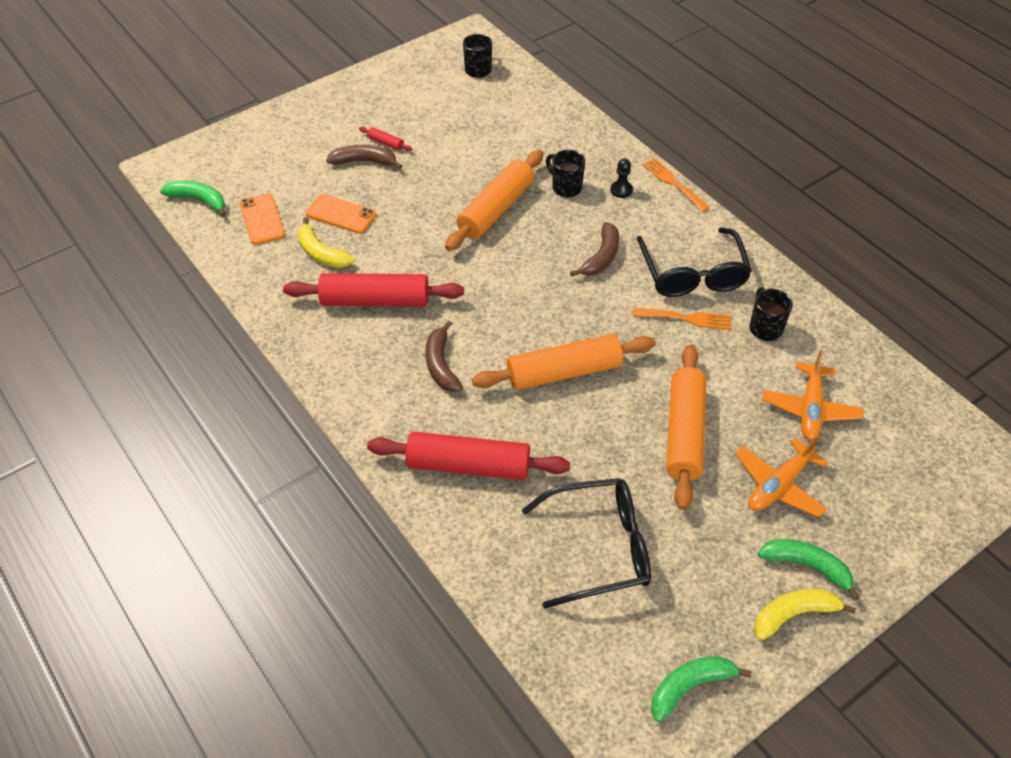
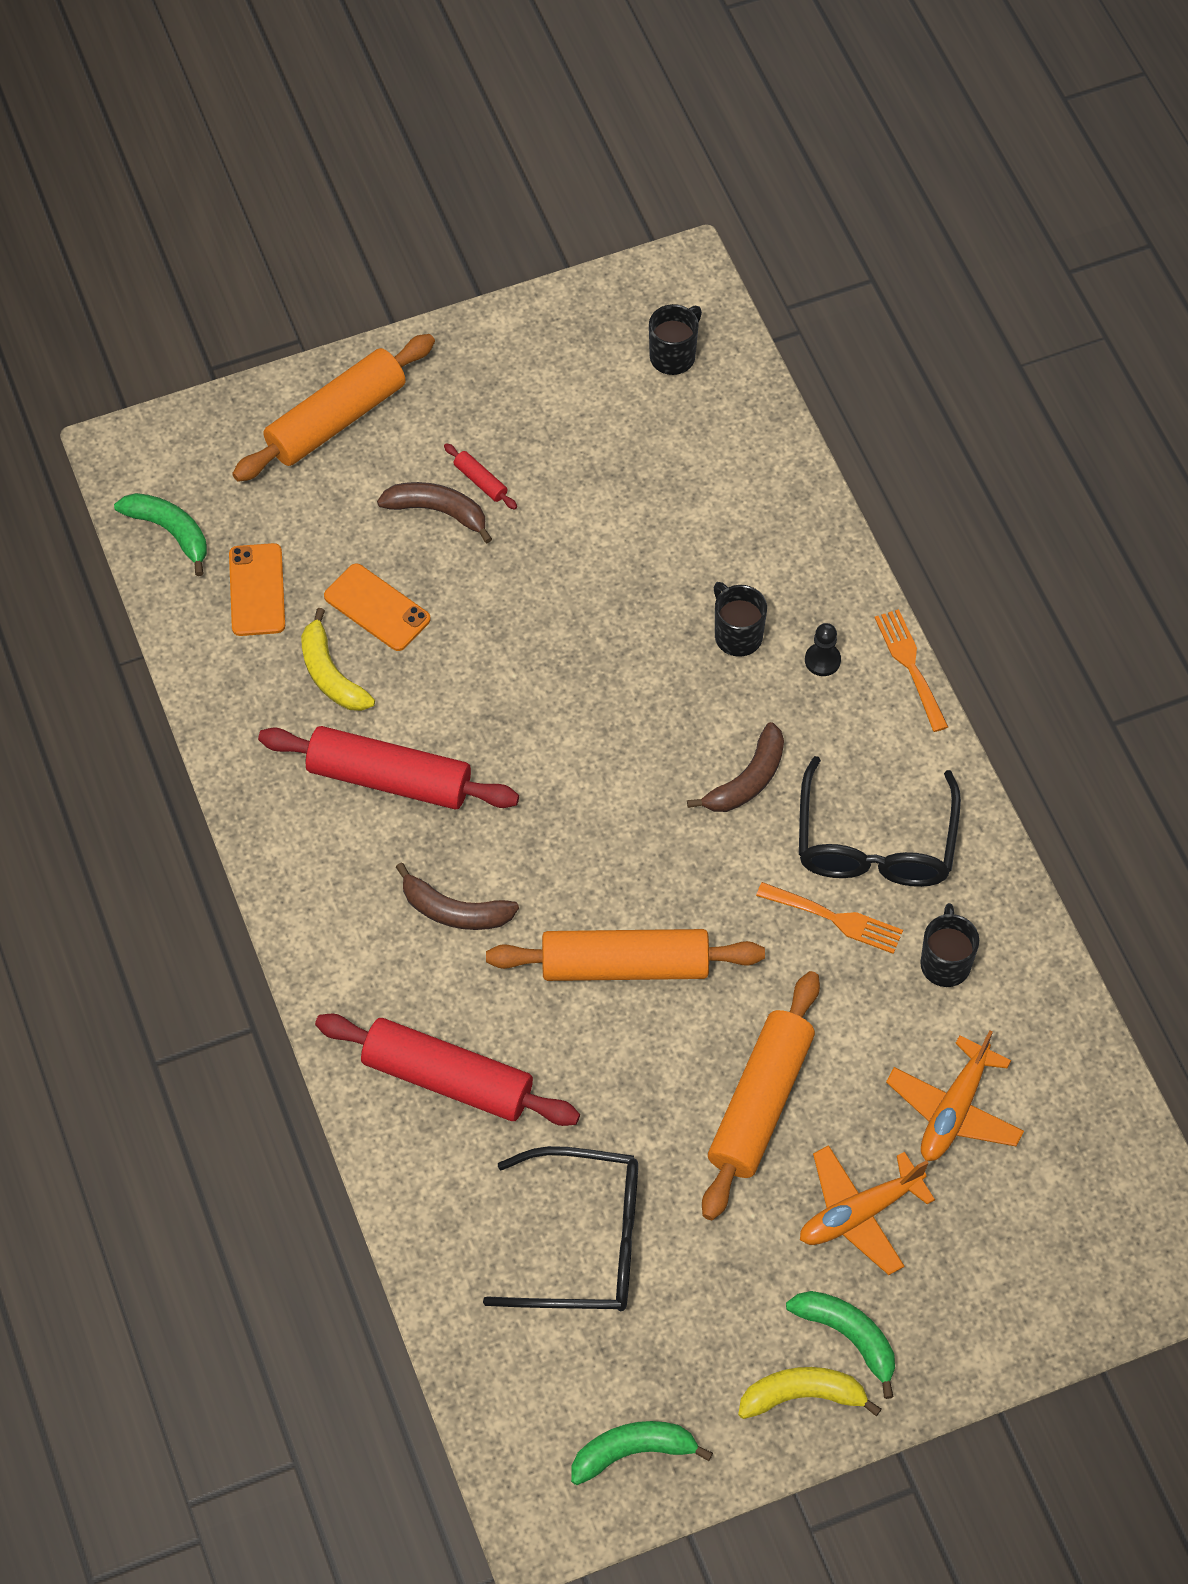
camera: 15 degrees right, 10 degrees up
(441, 365) = (454, 911): brown banana -> brown banana turned 75 degrees counterclockwise
(496, 209) = (615, 653): orange rolling pin -> orange rolling pin (336, 419)

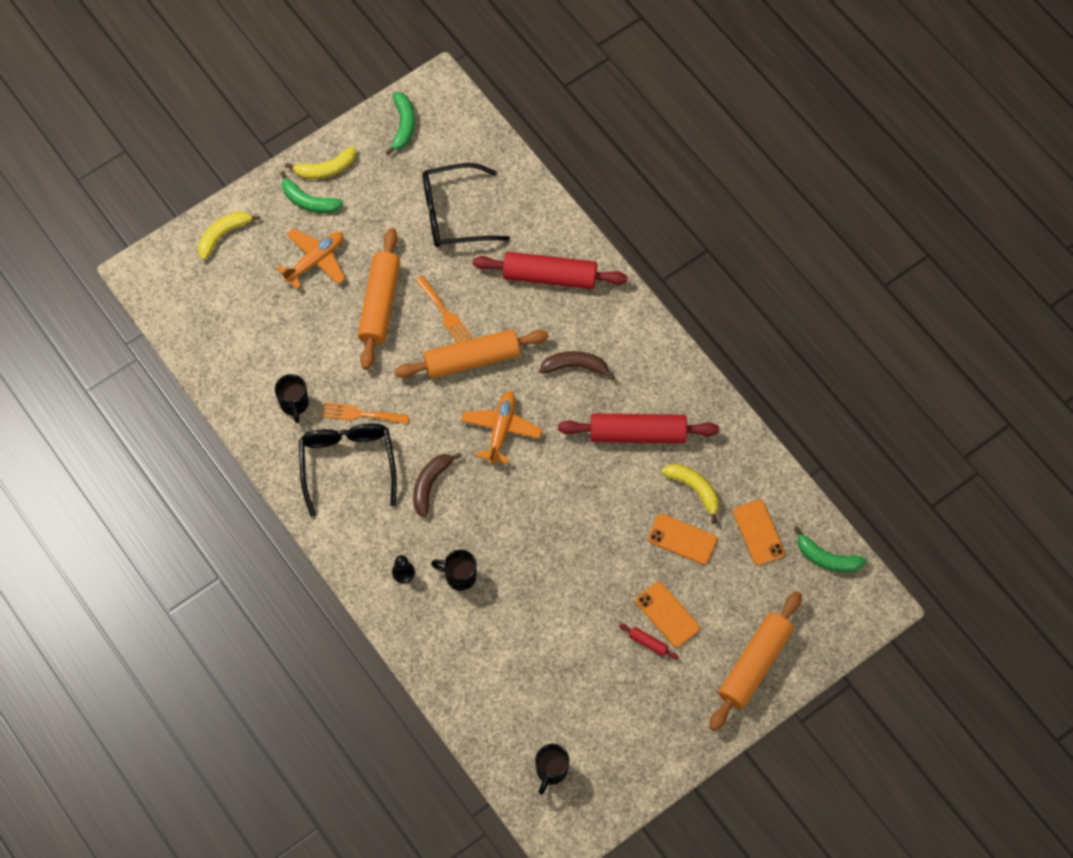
camera: 165 degrees right, 5 degrees up
(438, 511) = (667, 614): brown banana -> orange phone
(633, 1451) = (403, 125): green banana -> green banana turned 60 degrees counterclockwise
(737, 635) = (459, 576): black mug -> black mug turned 150 degrees clockwise
(910, 665) = (349, 582): orange fork -> orange fork (445, 313)
(954, 1110) = (275, 325): orange plane -> orange plane (501, 430)
(1021, 1308) = (223, 235): none -> yellow banana

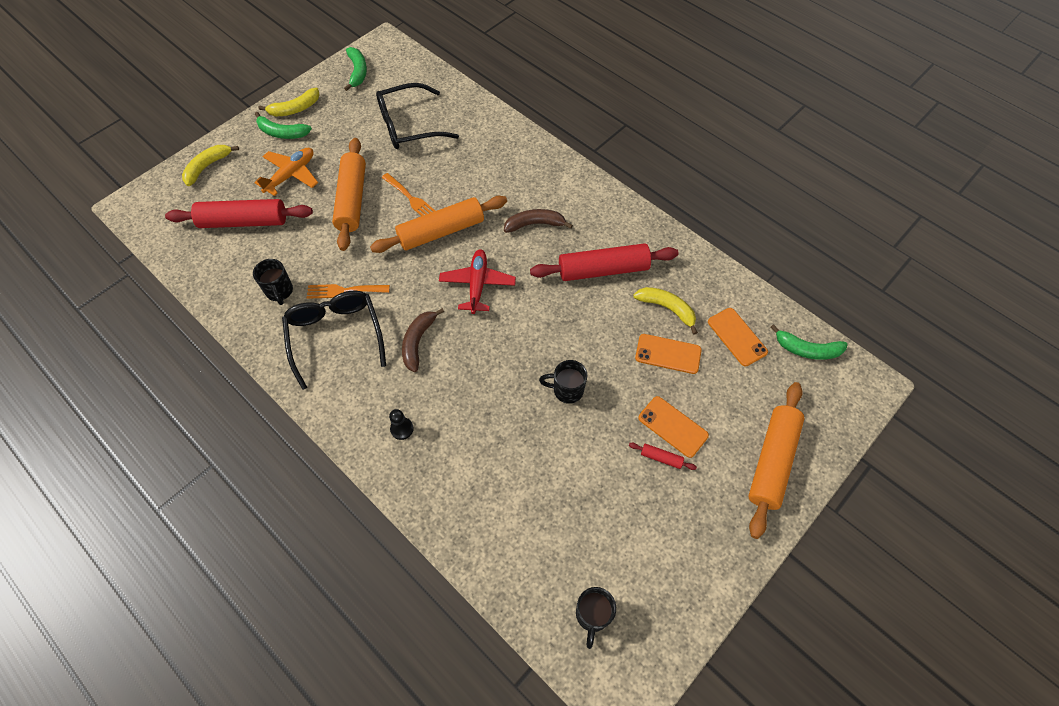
camera: 10 degrees left, 5 degrees down
(459, 576) = (459, 423): black mug -> black mug (566, 390)
(501, 430) = (477, 285): orange plane -> red plane
(549, 276) = (498, 160): red rolling pin -> red rolling pin (244, 221)

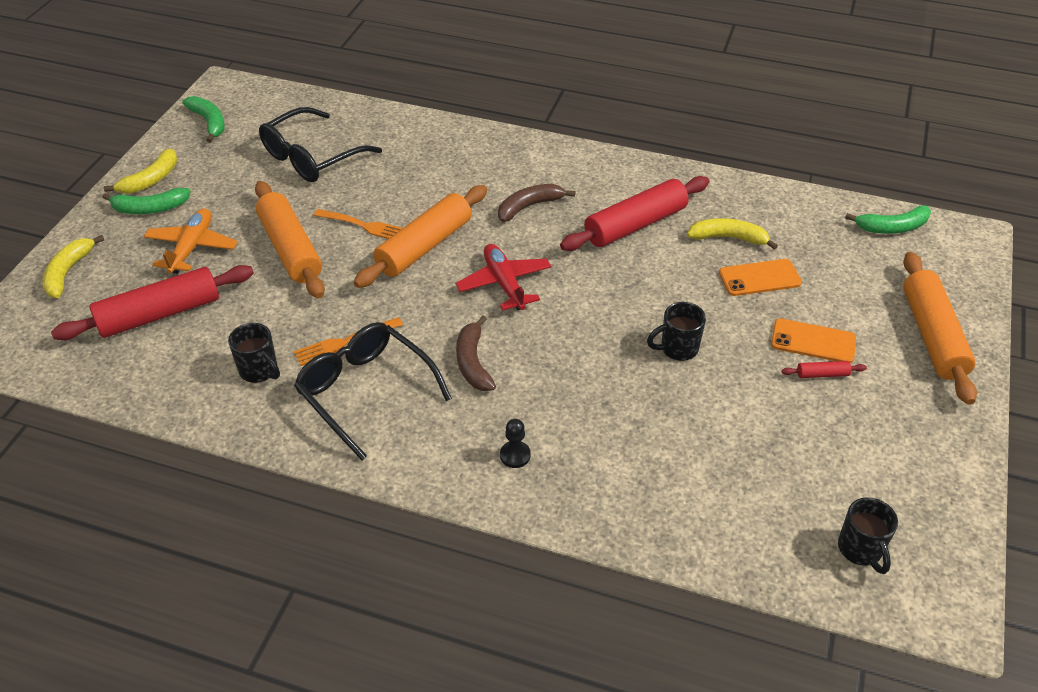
camera: 25 degrees left, 15 degrees down
(737, 337) = (817, 239): orange phone -> none

